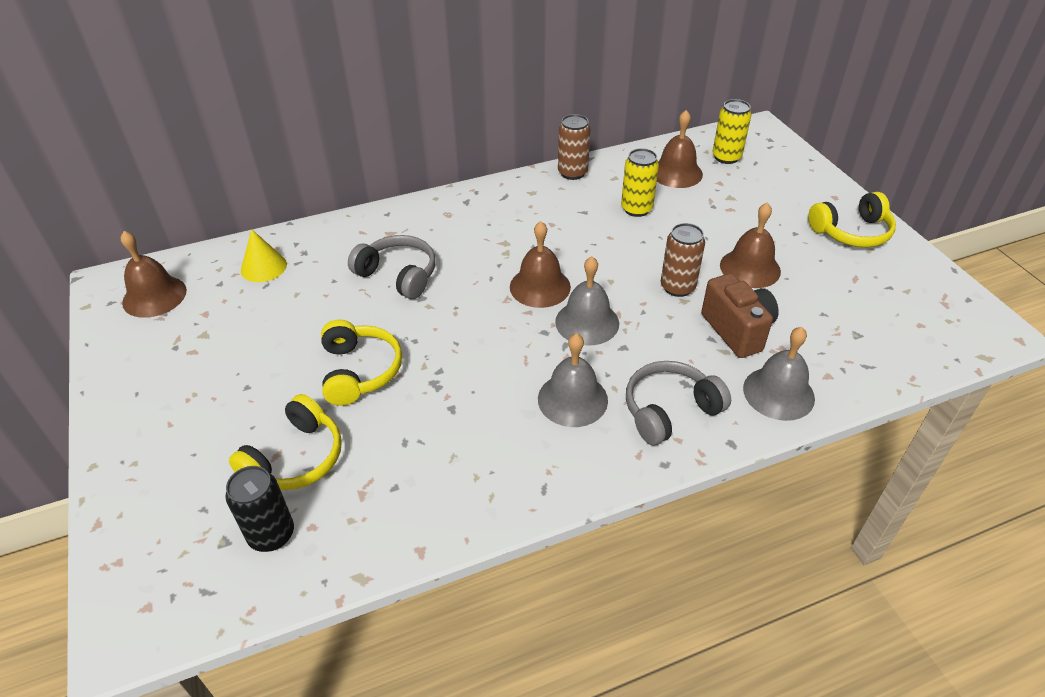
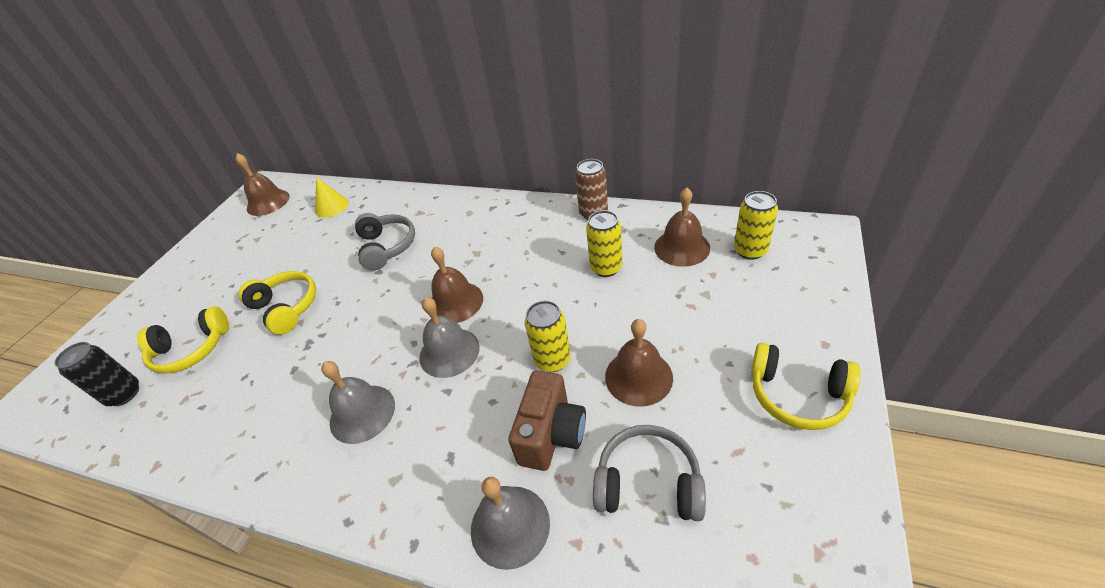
camera: 45 degrees right, 0 degrees up
(359, 371) = (286, 308): yellow headphones -> yellow headphones turned 75 degrees counterclockwise
(669, 410) = (409, 474): grey headphones -> grey headphones (648, 483)
(677, 287) = (552, 360): brown can -> yellow can

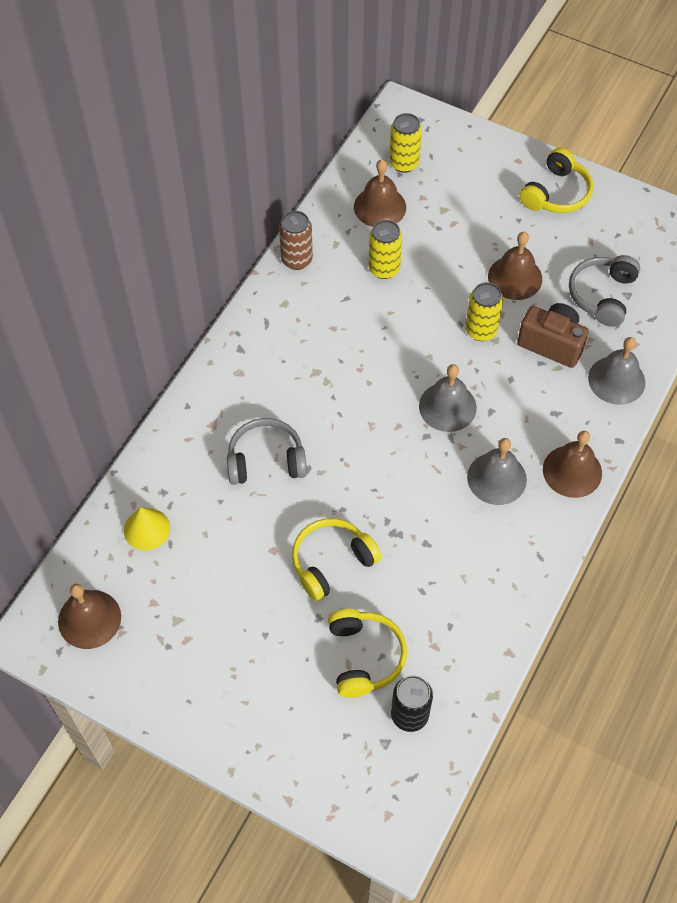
camera: 85 degrees left, 15 degrees up
(455, 302) = (384, 397): brown bell -> brown bell (572, 471)

